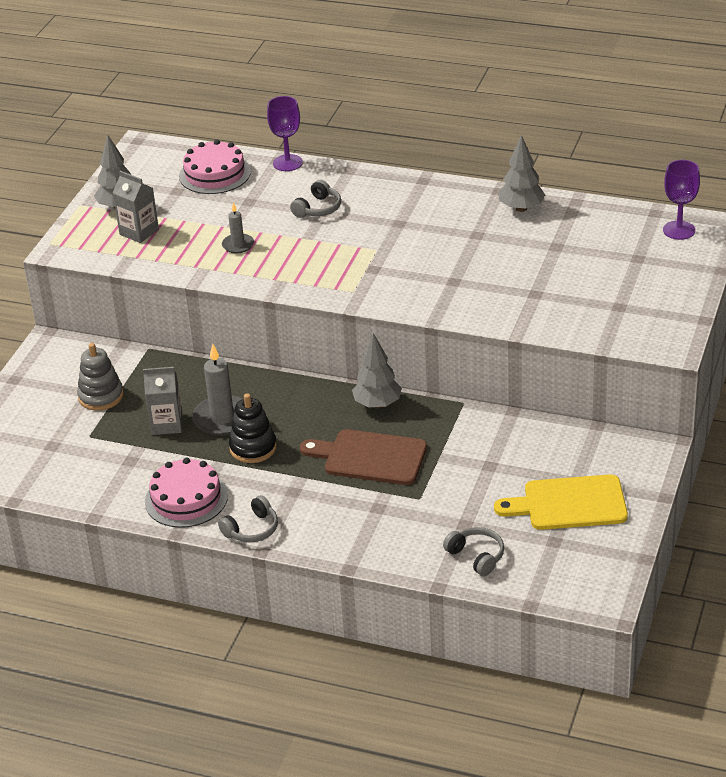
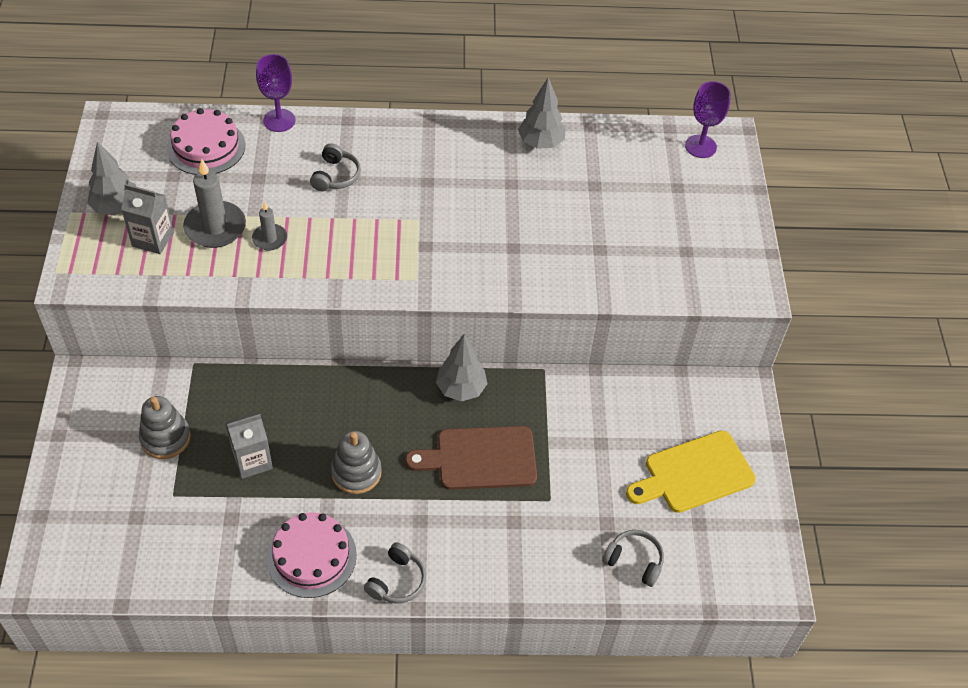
camera: 25 degrees left, 15 degrees up
(222, 418) = (309, 440): grey candle -> grey candle (215, 227)
(253, 448) = (356, 472): black stacking toy -> grey stacking toy

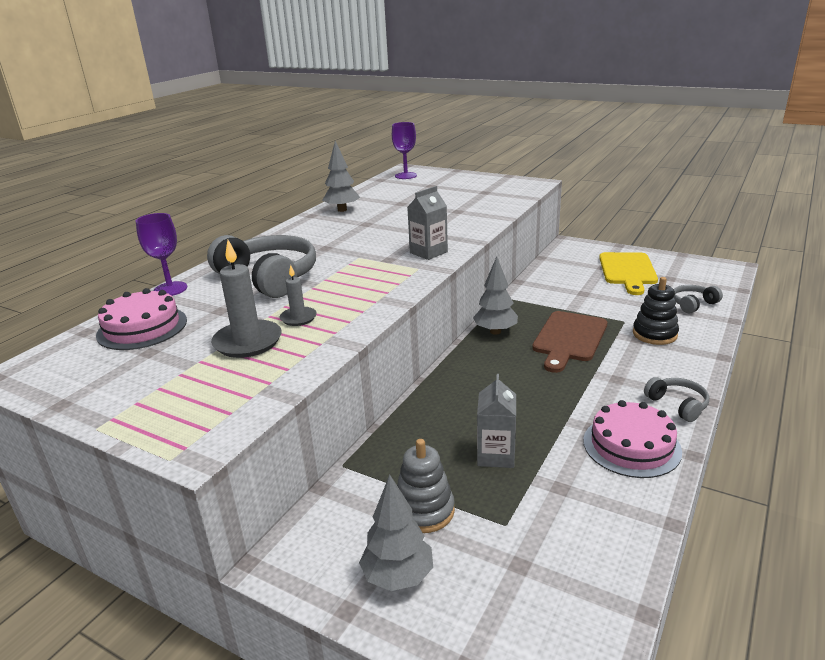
camera: 55 degrees left, 25 degrees down
(116, 207) = (138, 394): grey tree -> grey tree (398, 577)
(153, 239) = (214, 380): grey carton -> grey carton (428, 252)
(336, 176) = (269, 278): grey headphones -> grey headphones, size x2.04
(356, 472) = (547, 398): grey stacking toy -> none
(534, 535) = (654, 334): none -> black stacking toy

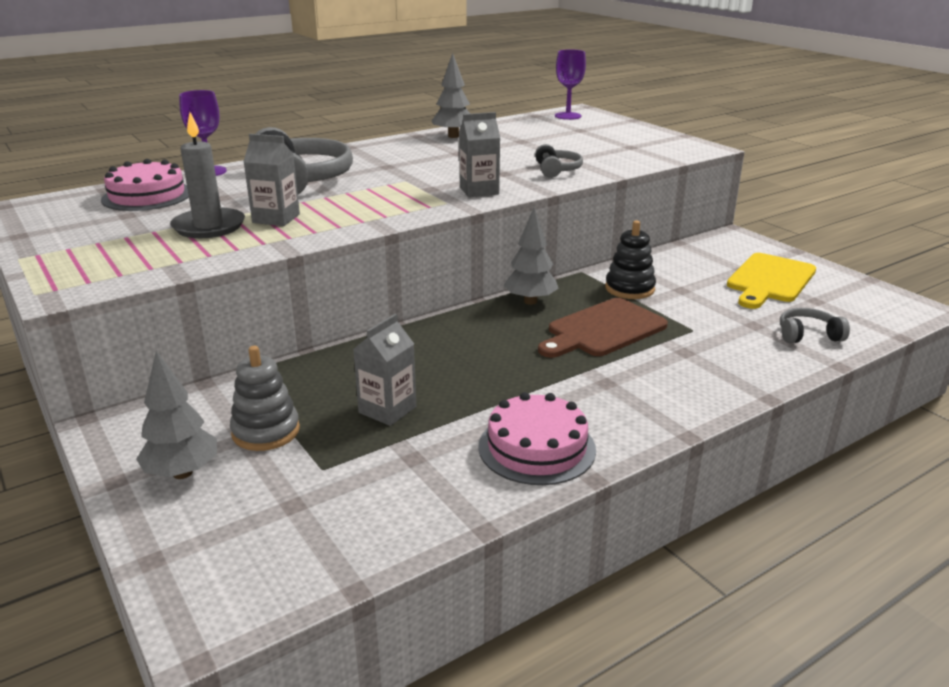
camera: 25 degrees right, 0 degrees up
(298, 318) = (276, 218): grey candle -> grey carton
(654, 334) = (713, 352): black stacking toy -> black stacking toy (629, 289)
(677, 405) = (643, 428): grey headphones -> grey headphones (556, 170)

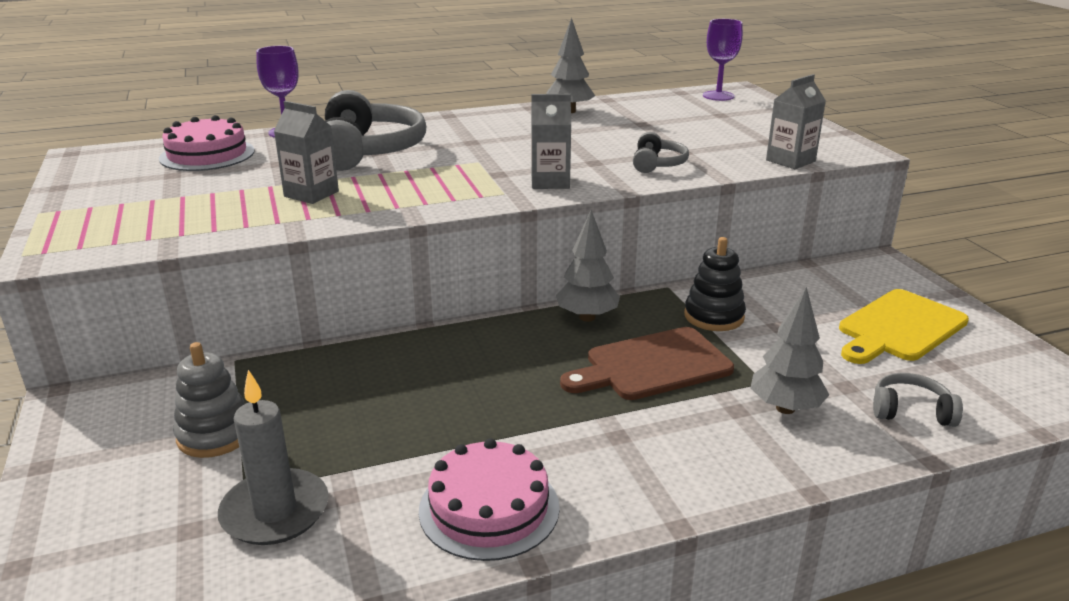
camera: 15 degrees right, 0 degrees up
(182, 473) = (106, 469): grey tree -> grey tree (785, 408)
(209, 226) = (238, 196): grey candle -> grey candle (275, 511)
(387, 410) = (353, 430): grey carton -> grey carton (790, 161)

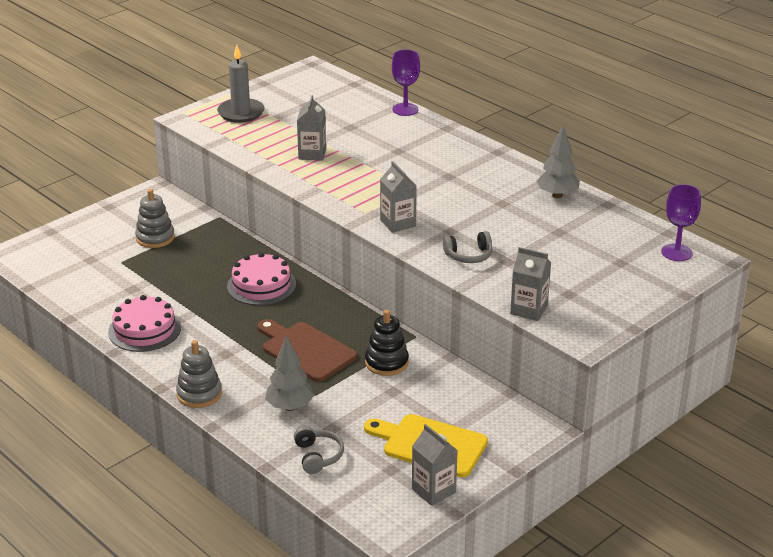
camera: 65 degrees right, 5 degrees up
(207, 154) = (344, 101): pink cake -> pink cake (261, 285)
(275, 511) = (112, 275): grey candle -> grey candle (241, 113)
(368, 151) = (396, 147): grey headphones -> none
(587, 317) = (348, 314): grey tree -> none
(717, 486) = (199, 394): none -> grey stacking toy
(994, 346) = (433, 490): none -> grey carton

